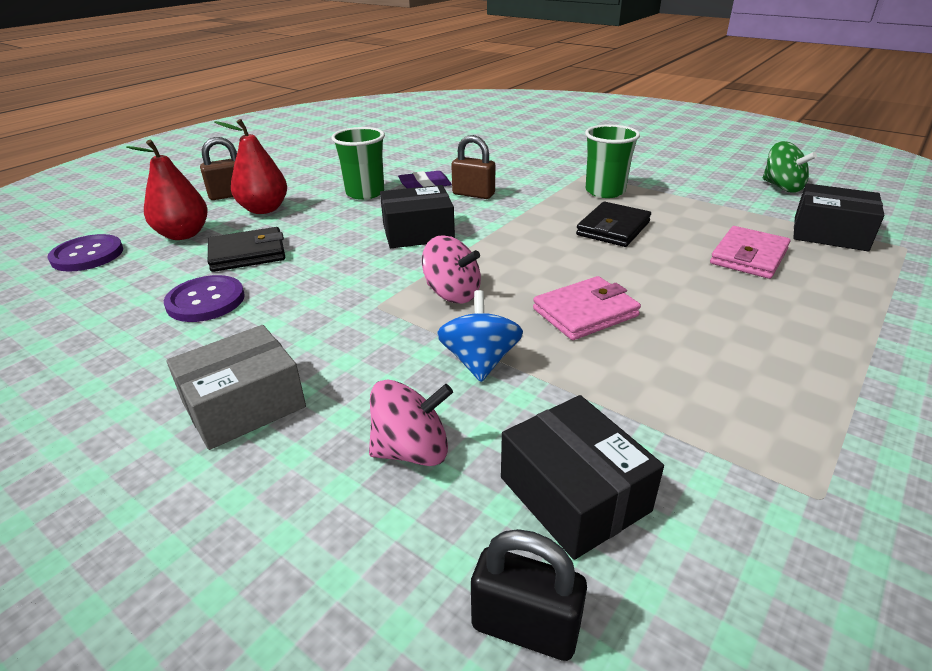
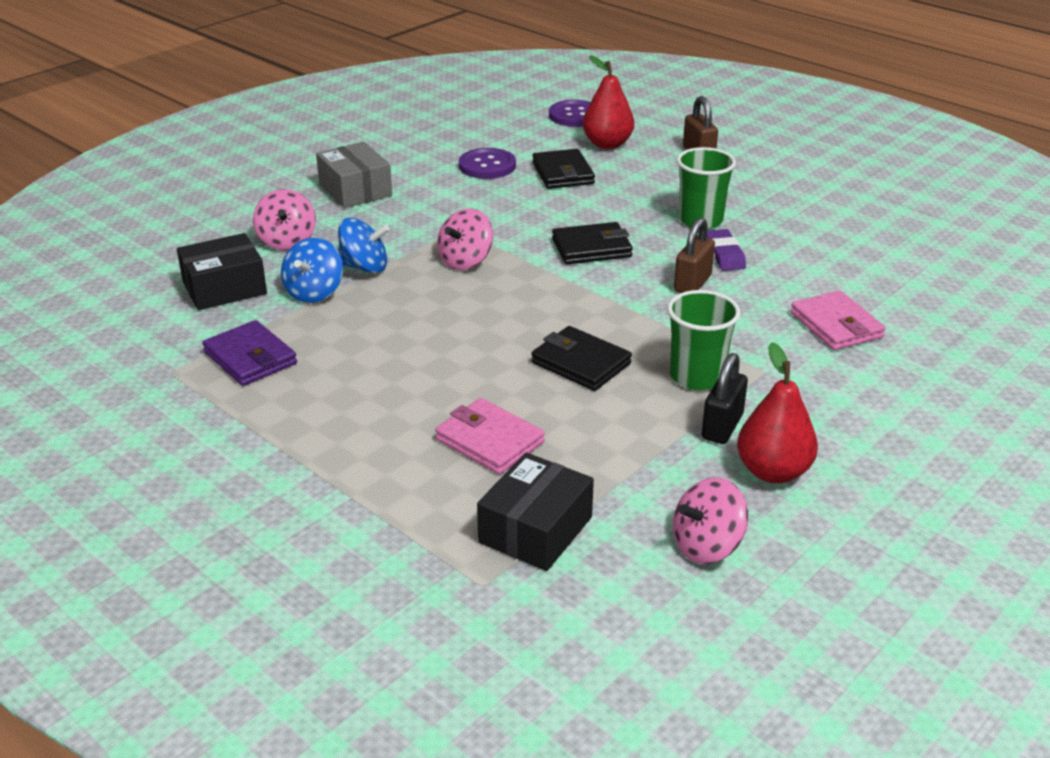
camera: 95 degrees right, 0 degrees up
(264, 209) = (660, 172): red pear -> red pear (773, 471)
(418, 232) = (591, 248): black box -> black wallet
(525, 627) = (158, 266): black padlock -> black padlock (722, 427)
(554, 394) = (314, 292): none -> blue spinning top
(585, 312) = (413, 319): pink wallet -> pink wallet (836, 325)
(734, 421) = (250, 358): none -> purple wallet
(782, 187) = (707, 546): green spinning top -> pink spinning top

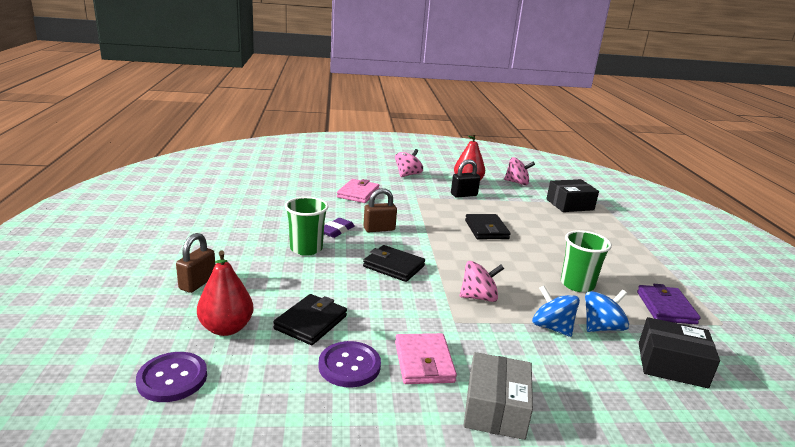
camera: 140 degrees left, 10 degrees down
(287, 241) = (599, 383): pink spinning top -> pink spinning top (407, 175)
(489, 441) = (561, 227): pink wallet -> pink wallet (424, 362)
(697, 377) = (446, 207): green cup -> green cup (577, 284)

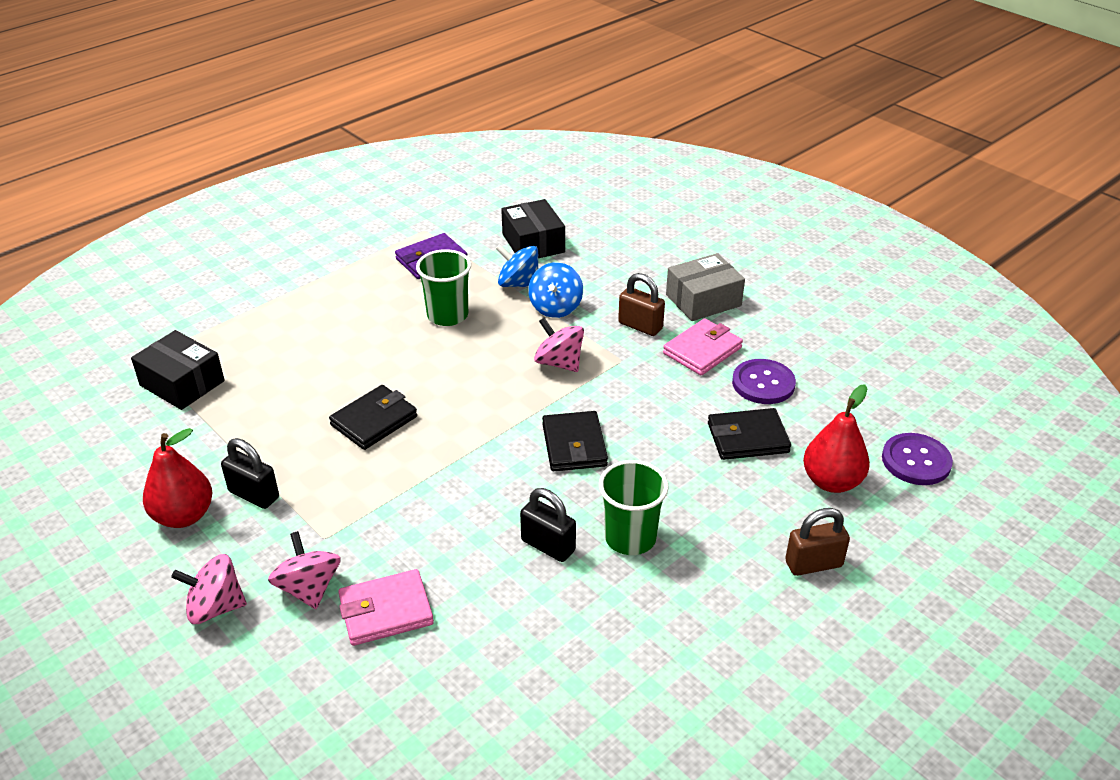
camera: 125 degrees left, 15 degrees up
(336, 231) = (548, 545): purple eraser -> black padlock
(379, 229) = (492, 511): brown padlock -> brown padlock (640, 326)
(517, 182) = (122, 464): pink spinning top -> pink spinning top (309, 588)

